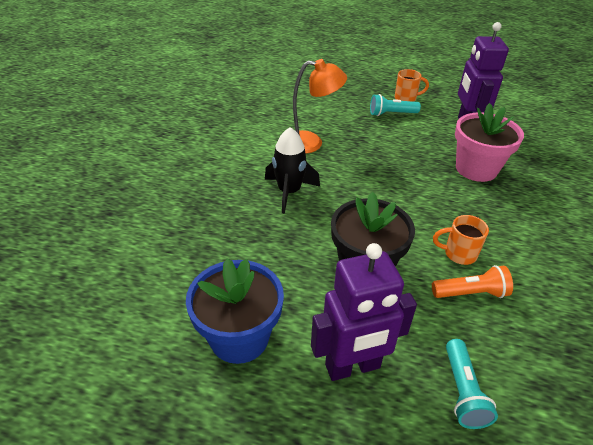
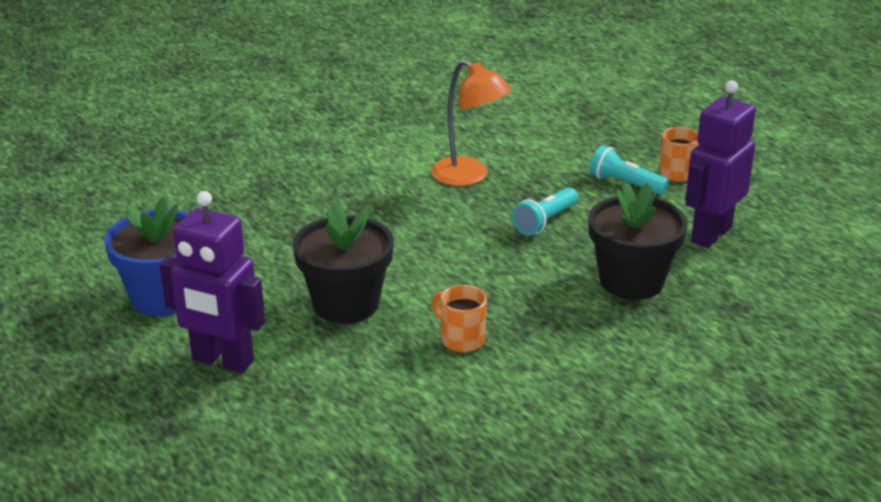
camera: 40 degrees right, 10 degrees down
(289, 192) = (371, 212): black rocket -> none
(463, 391) = (286, 424): turquoise flashlight -> turquoise flashlight (545, 221)
(470, 293) = (416, 372): orange flashlight -> none
(476, 169) = (631, 281): pink flower pot -> black flower pot

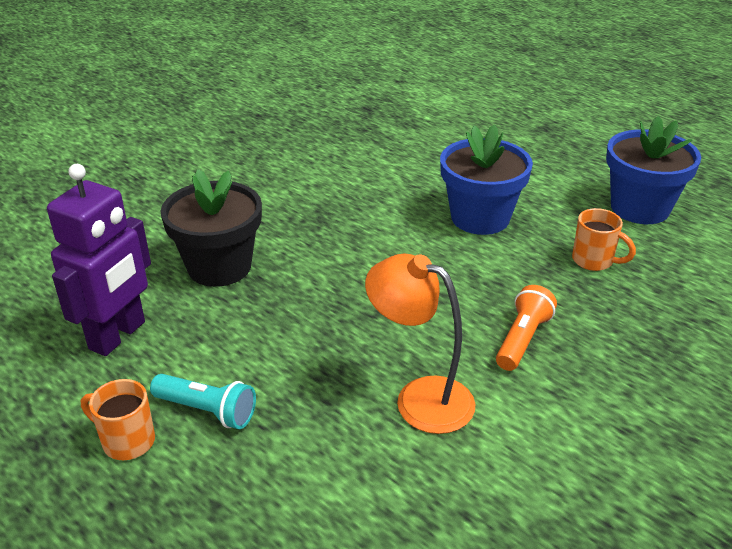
camera: 170 degrees right, 5 degrees up
(222, 361) = (546, 167): purple robot -> none
(346, 304) = (480, 218): black flower pot -> blue flower pot
(372, 201) = (522, 339): none -> orange flashlight
(461, 339) = (370, 199): orange mug -> orange mug (594, 261)
(545, 221) = (310, 332): turquoise flashlight -> none

